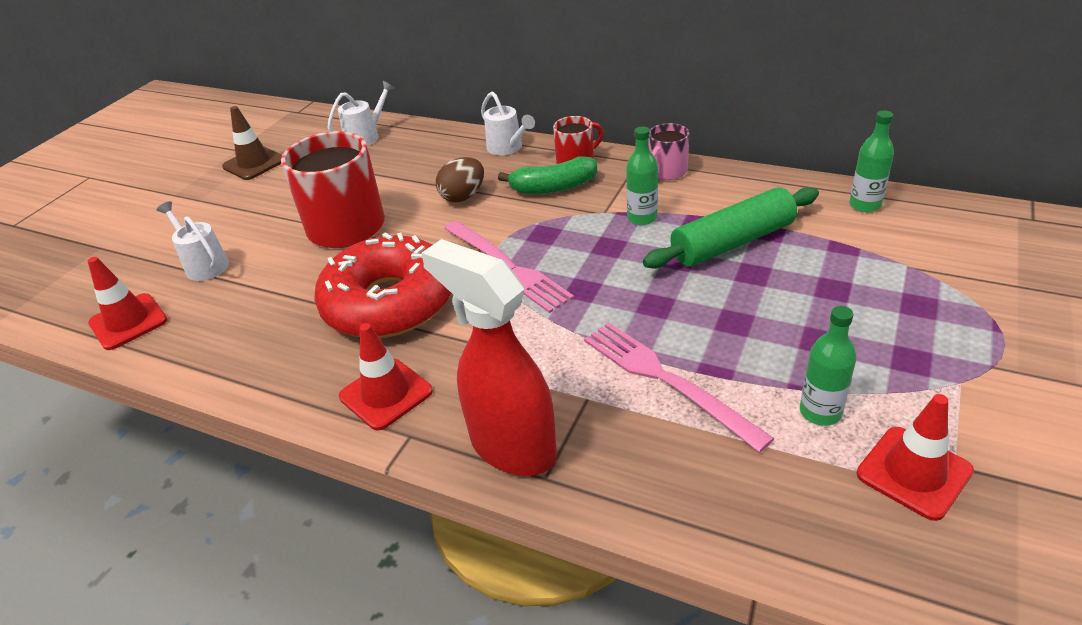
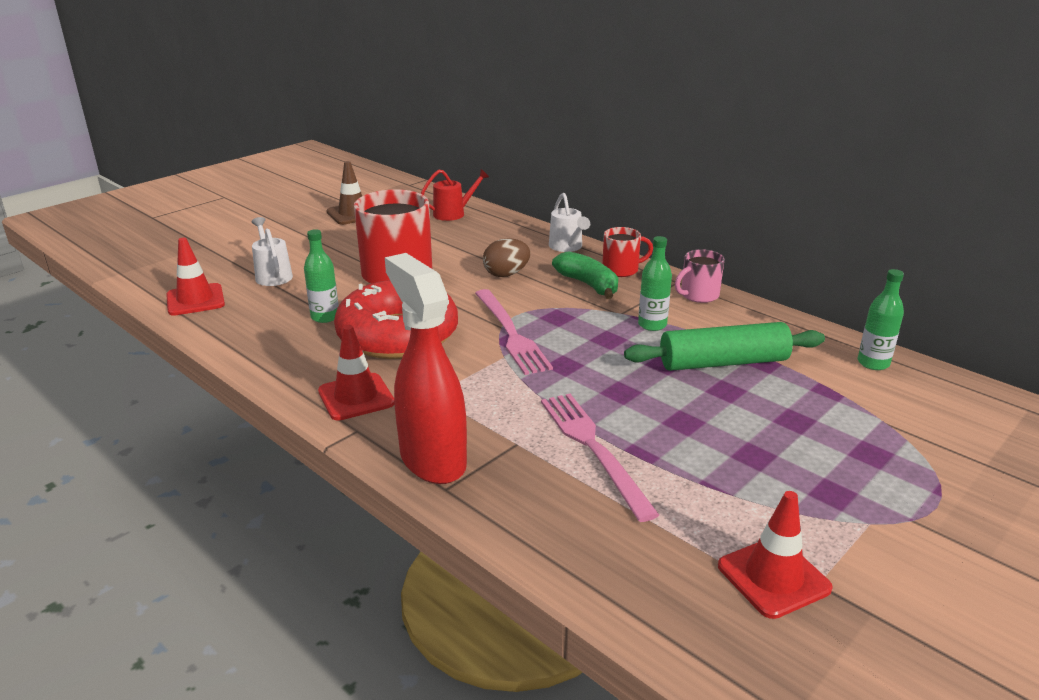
camera: 15 degrees right, 10 degrees down
(366, 136) = (453, 213): white watering can -> red watering can
(553, 187) = (588, 285): green banana -> green banana turned 135 degrees counterclockwise
(820, 412) = (716, 509): green bottle -> green bottle (325, 317)

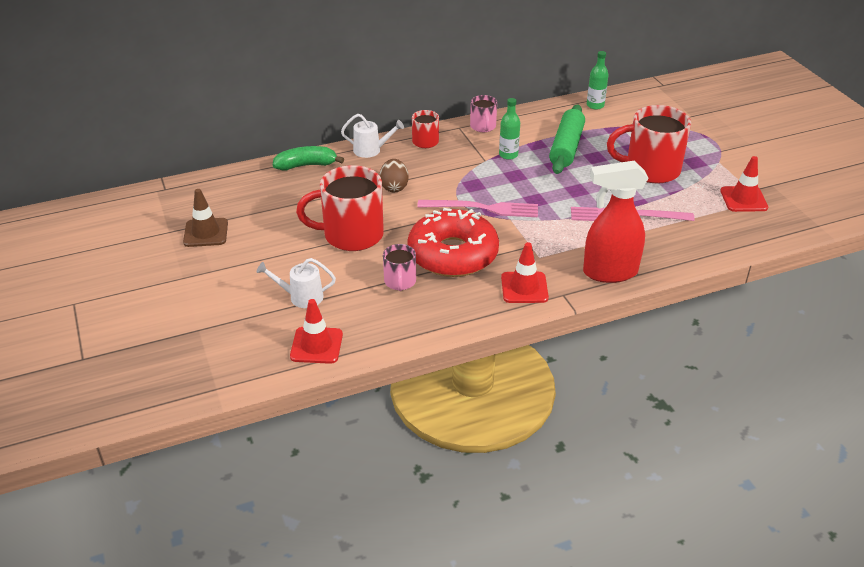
camera: 65 degrees left, 10 degrees up
(325, 317) = (400, 282): green bottle -> pink mug
(453, 213) = (258, 182): red watering can -> none
(588, 285) = (437, 160): green banana -> green banana (306, 165)
(751, 448) = (650, 170): none -> red mug

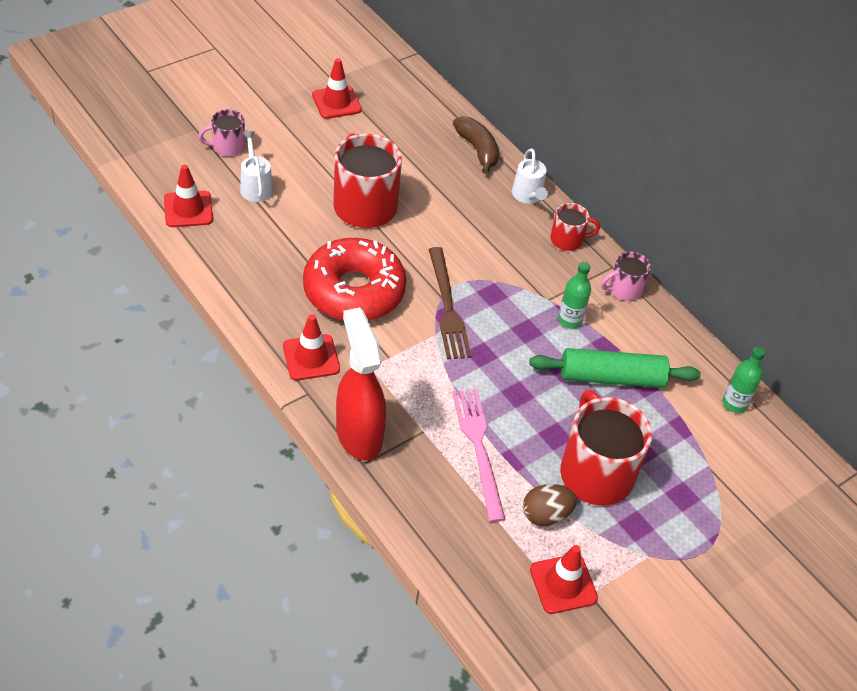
camera: 70 degrees right, 10 degrees up
(206, 233) = (336, 102): brown traffic cone -> red traffic cone
(306, 165) = (477, 149): green banana -> brown banana
(394, 187) = (462, 226): brown egg -> brown egg (545, 515)
(400, 282) = (296, 254): pink mug -> pink mug (227, 147)
(483, 208) = (447, 307): pink fork -> brown fork

